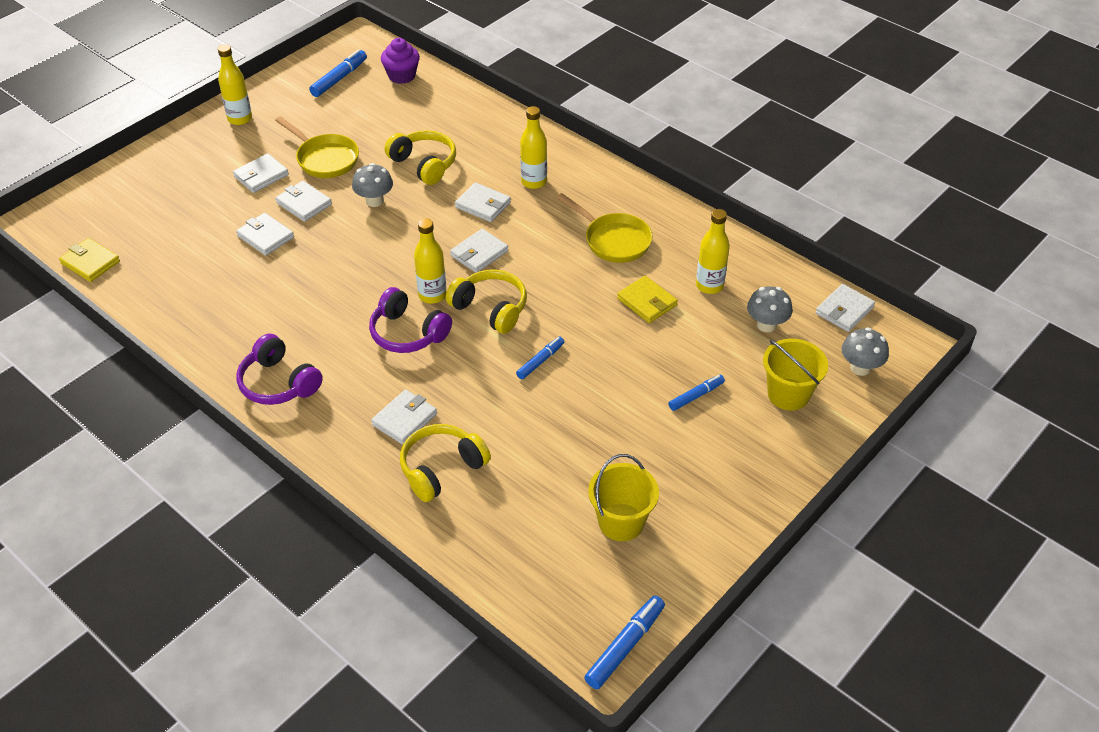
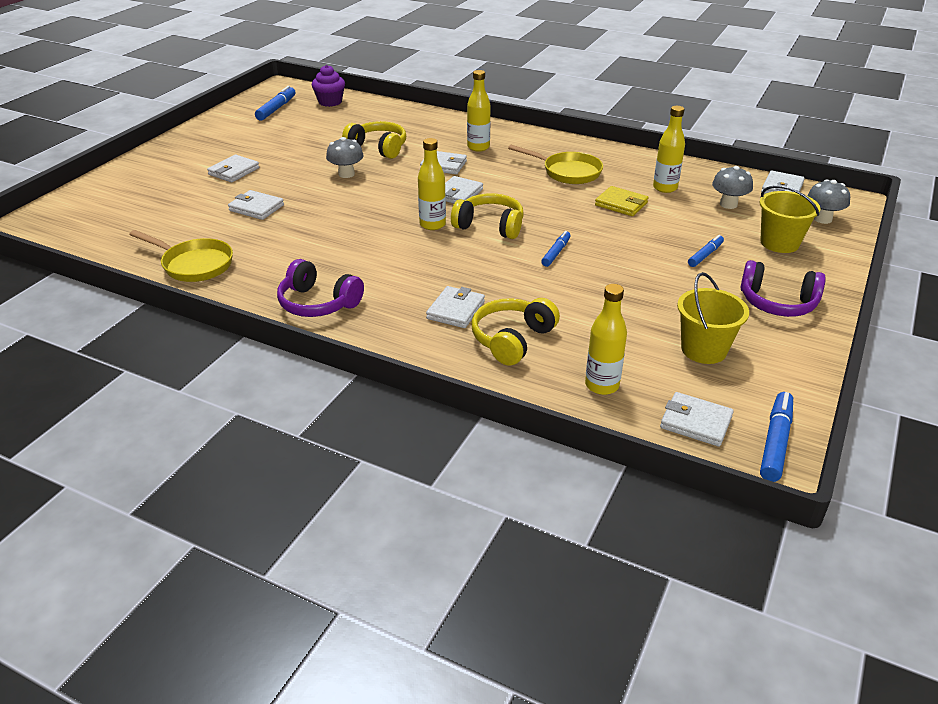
camera: 15 degrees left, 10 degrees down
(90, 262) = (87, 246): yellow wallet -> none
(240, 119) = (198, 140): yellow bottle -> yellow bottle (602, 385)
(304, 204) = (282, 183): white wallet -> white wallet (695, 422)
(325, 159) = (287, 155): yellow pan -> yellow pan (194, 264)
(408, 333) = (424, 252): purple headphones -> purple headphones (777, 303)

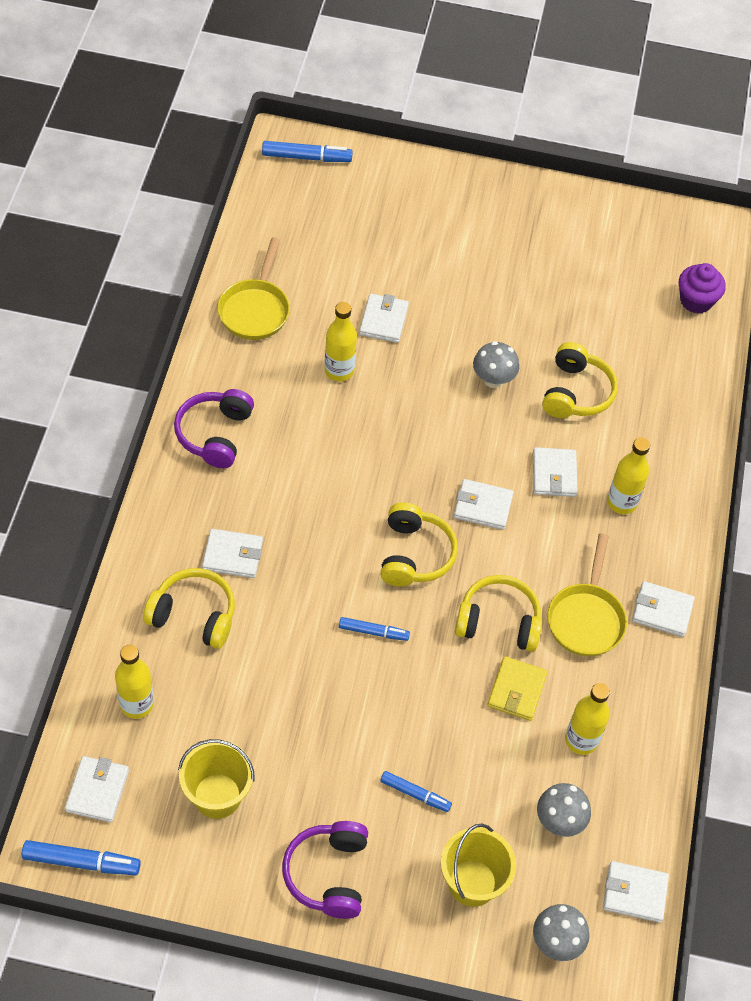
camera: 70 degrees right, 20 degrees up
(234, 171) = (460, 269): white wallet -> white wallet (662, 611)
(276, 109) = (648, 250): blue marker -> blue marker (306, 157)
(432, 224) = (399, 496): yellow bottle -> yellow bottle (339, 371)
(561, 202) = (498, 622): none -> yellow headphones

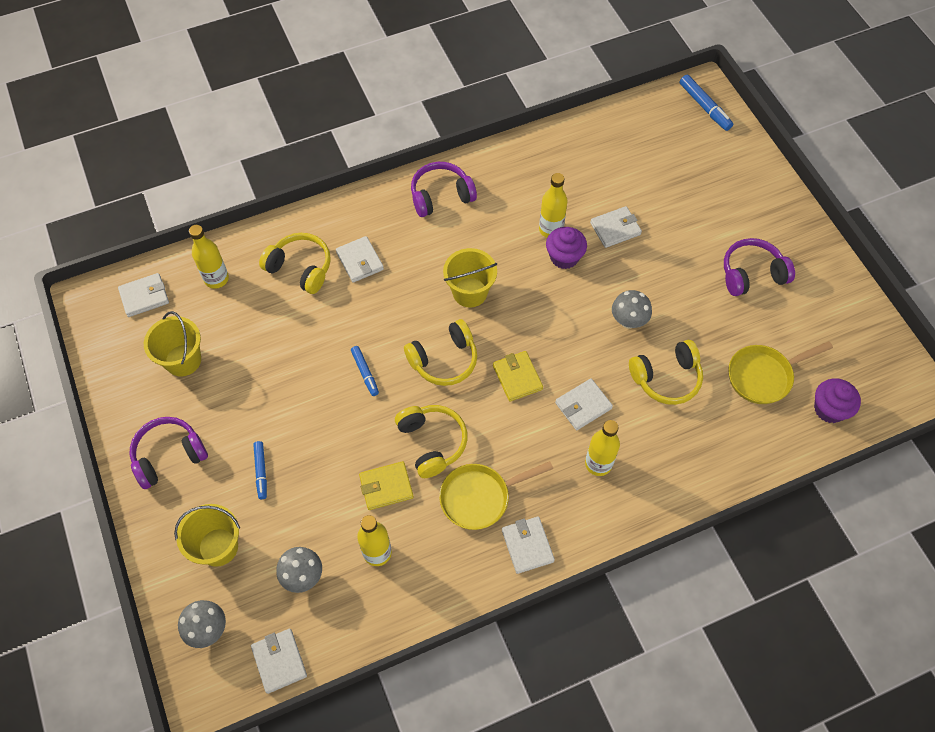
camera: 60 degrees right, 5 degrees up
(81, 861) = (92, 318): blue marker -> none
(194, 615) = (300, 268): yellow headphones -> yellow headphones turned 45 degrees counterclockwise
(255, 309) = (555, 157): yellow pan -> yellow pan (763, 376)
(354, 484) = (470, 292): none -> yellow bucket
(380, 381) = (564, 257): none -> purple cupcake
(483, 506) = (517, 377): white wallet -> yellow wallet
(521, 256) = (751, 274): none -> purple headphones

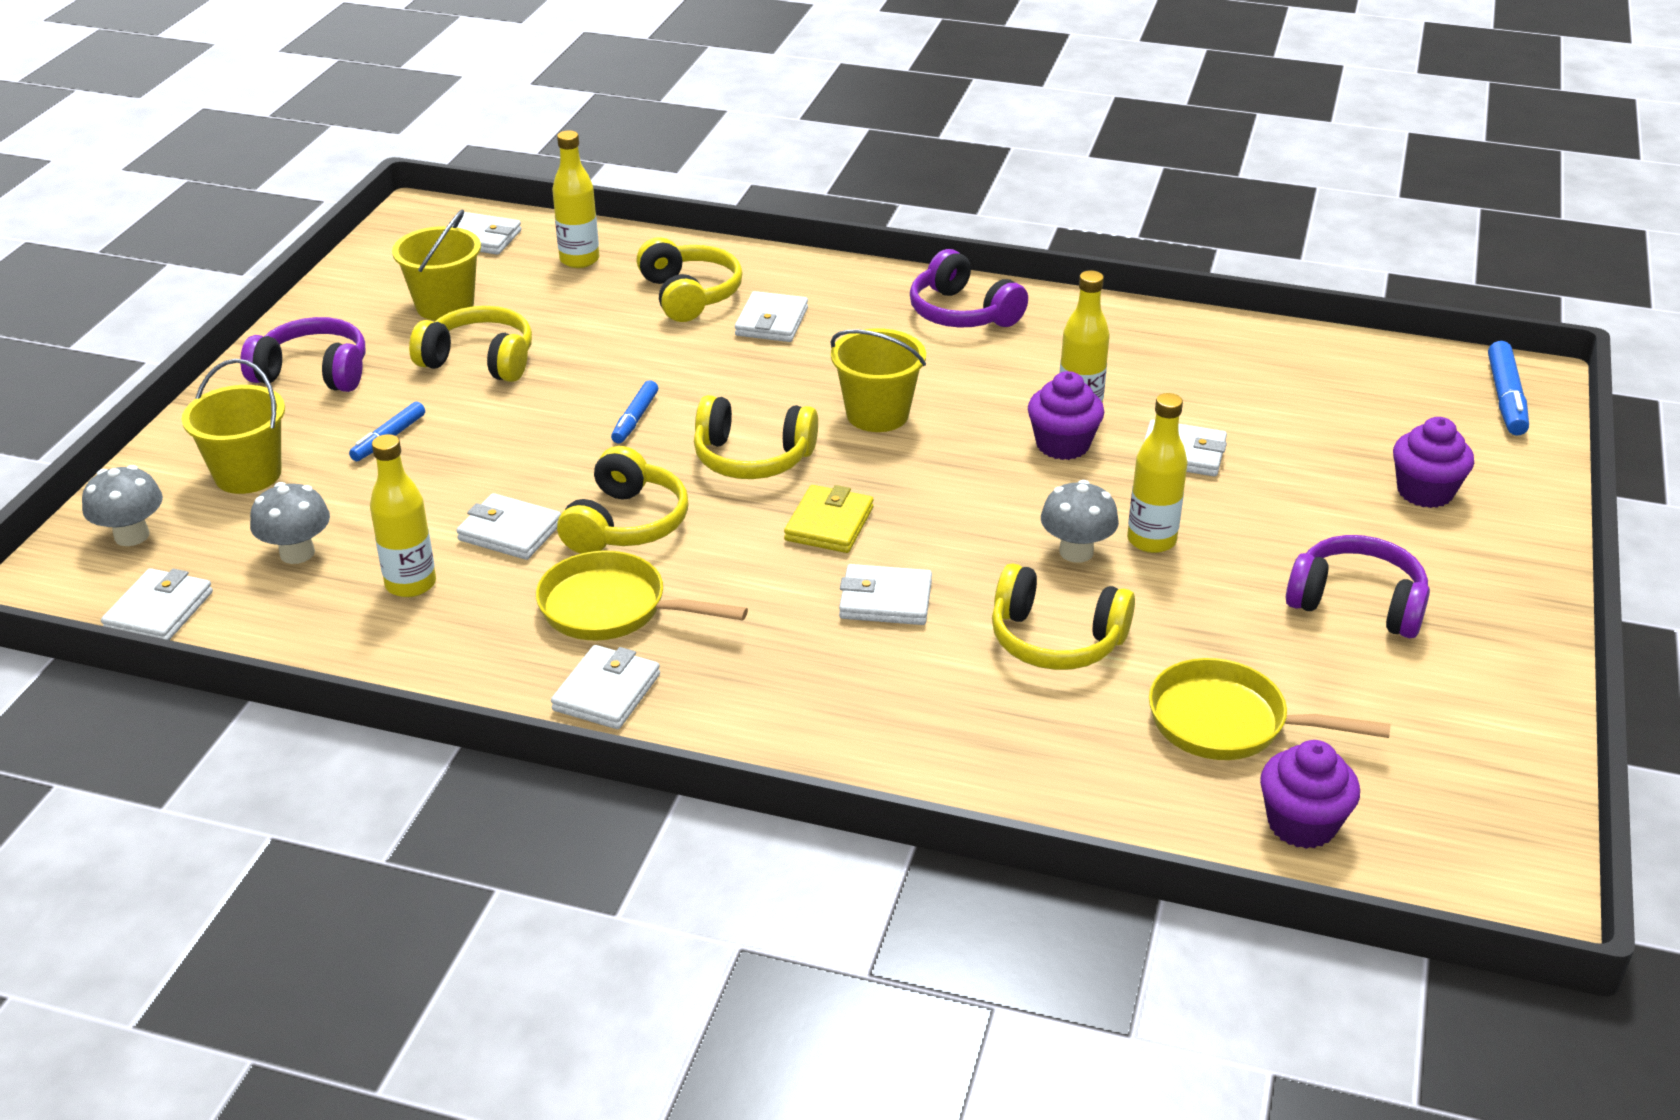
camera: 40 degrees right, 25 degrees down
(246, 387) = (479, 361): none -> yellow headphones
(386, 487) = (510, 532): yellow wallet -> white wallet
(441, 196) = (962, 313): purple headphones -> purple headphones turned 150 degrees counterclockwise
(598, 464) = (825, 670): yellow bottle -> yellow bottle (1151, 540)
(722, 188) = (1425, 492): none -> purple cupcake

